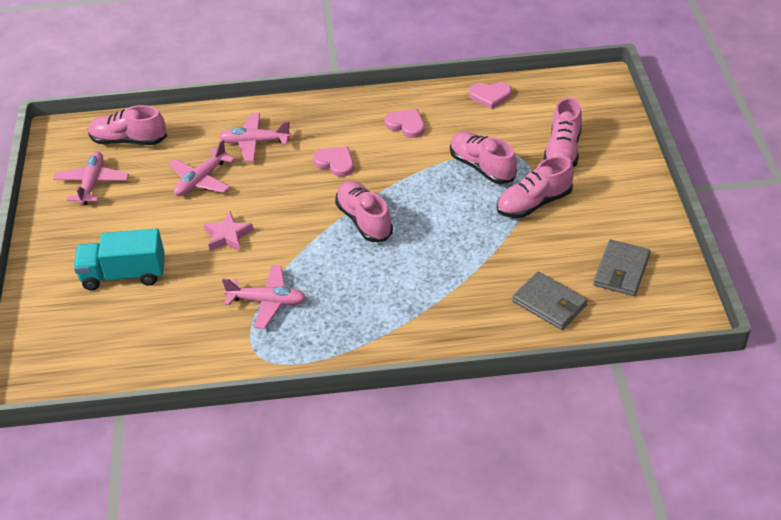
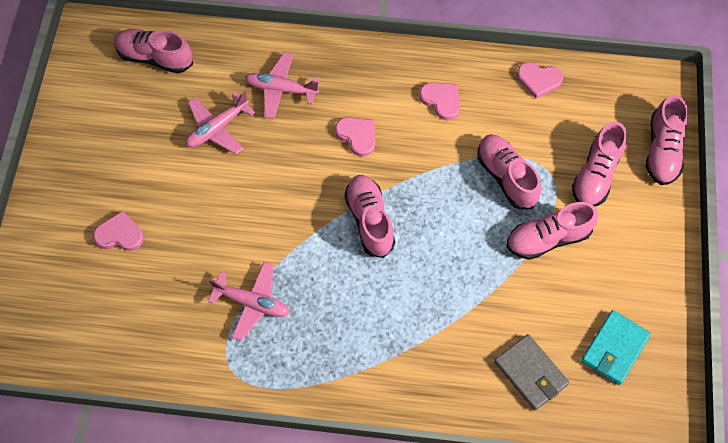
camera: 10 degrees right, 20 degrees up
(92, 183) = (109, 107): pink plane -> none
(124, 274) = (120, 234): turquoise truck -> pink heart
(228, 236) = (230, 208): pink star -> none
(616, 124) = (662, 150): none -> pink shoe
(621, 271) = (614, 348): grey wallet -> turquoise wallet

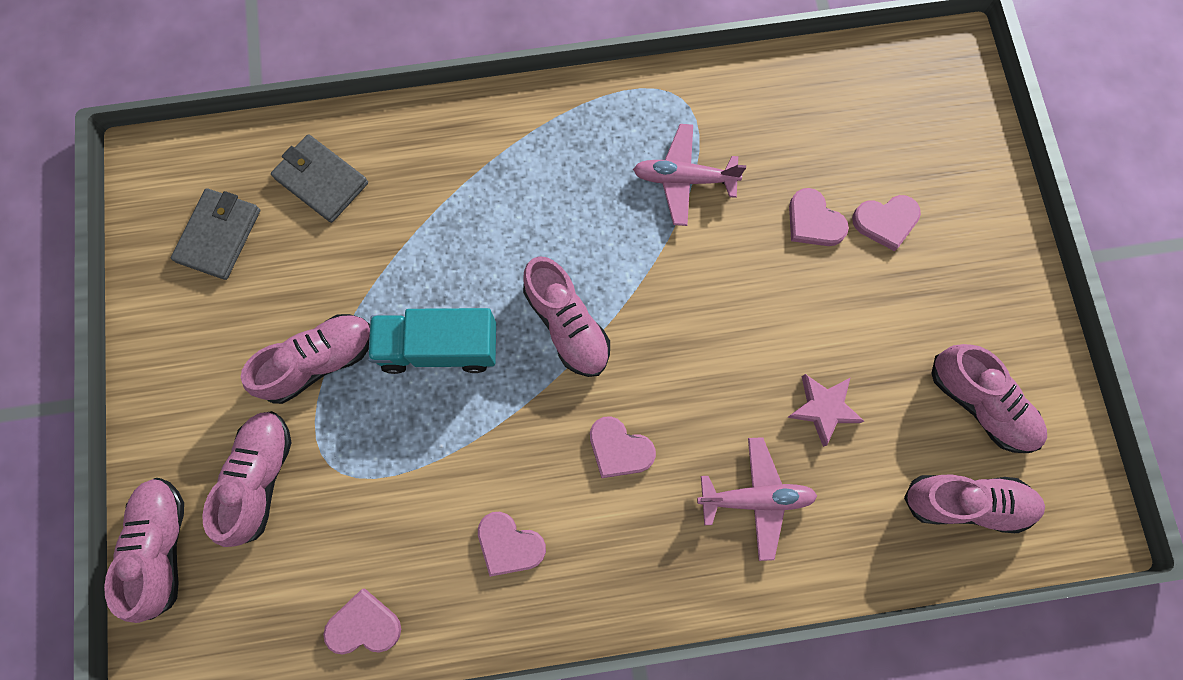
camera: 165 degrees right, 10 degrees up
(170, 247) = (813, 221): none -> pink heart
(217, 128) = (823, 408): pink plane -> pink star
(462, 227) = (439, 347): none -> turquoise truck
(506, 177) = (390, 440): pink shoe -> pink shoe (980, 403)
(614, 348) = (219, 235): turquoise wallet -> grey wallet

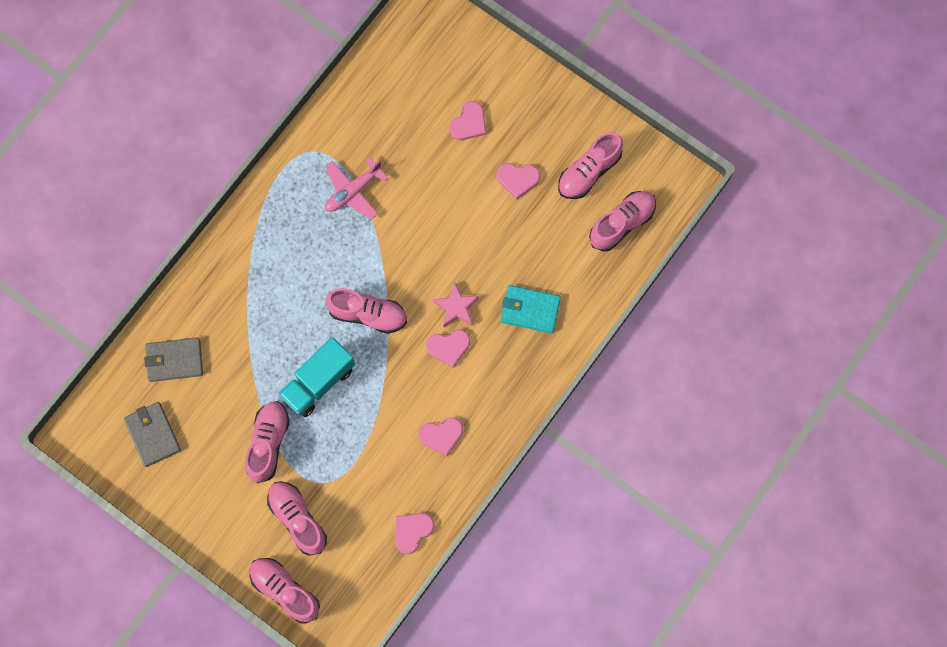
camera: 45 degrees left, 0 degrees up
(755, 498) = (530, 310): pink plane -> turquoise wallet
(813, 221) = (435, 155): pink heart -> pink heart (518, 179)
(823, 408) = (522, 240): pink star -> pink star (456, 307)
(980, 403) = (589, 172): pink shoe -> pink shoe turned 135 degrees clockwise

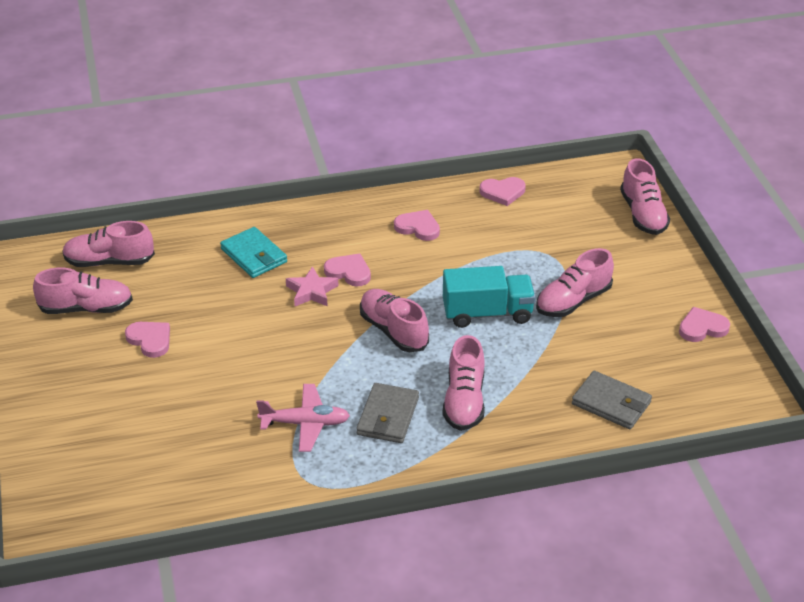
camera: 140 degrees left, 35 degrees down
(153, 434) = (679, 364): grey wallet -> grey wallet (388, 416)
(297, 519) = (592, 246): pink shoe -> pink shoe (464, 401)
(469, 123) = (136, 406): pink heart -> pink heart (702, 327)

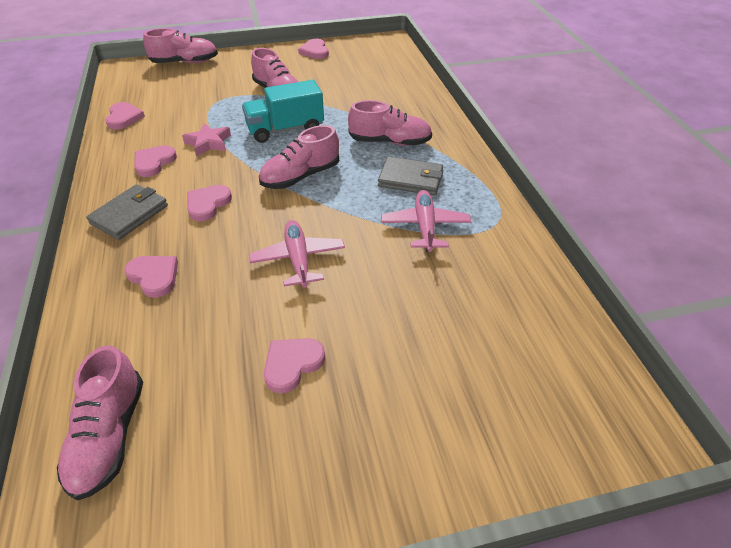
camera: 90 degrees left, 5 degrees up
(86, 308) = (212, 452): pink shoe -> none
(254, 255) = (154, 276): turquoise wallet -> pink heart
(266, 336) = (298, 259): none -> pink plane
(311, 291) = (232, 228): pink star -> pink star (208, 143)
(487, 313) = (285, 129): turquoise truck -> turquoise truck turned 105 degrees counterclockwise
(611, 403) = (388, 84): grey wallet -> grey wallet (130, 214)

